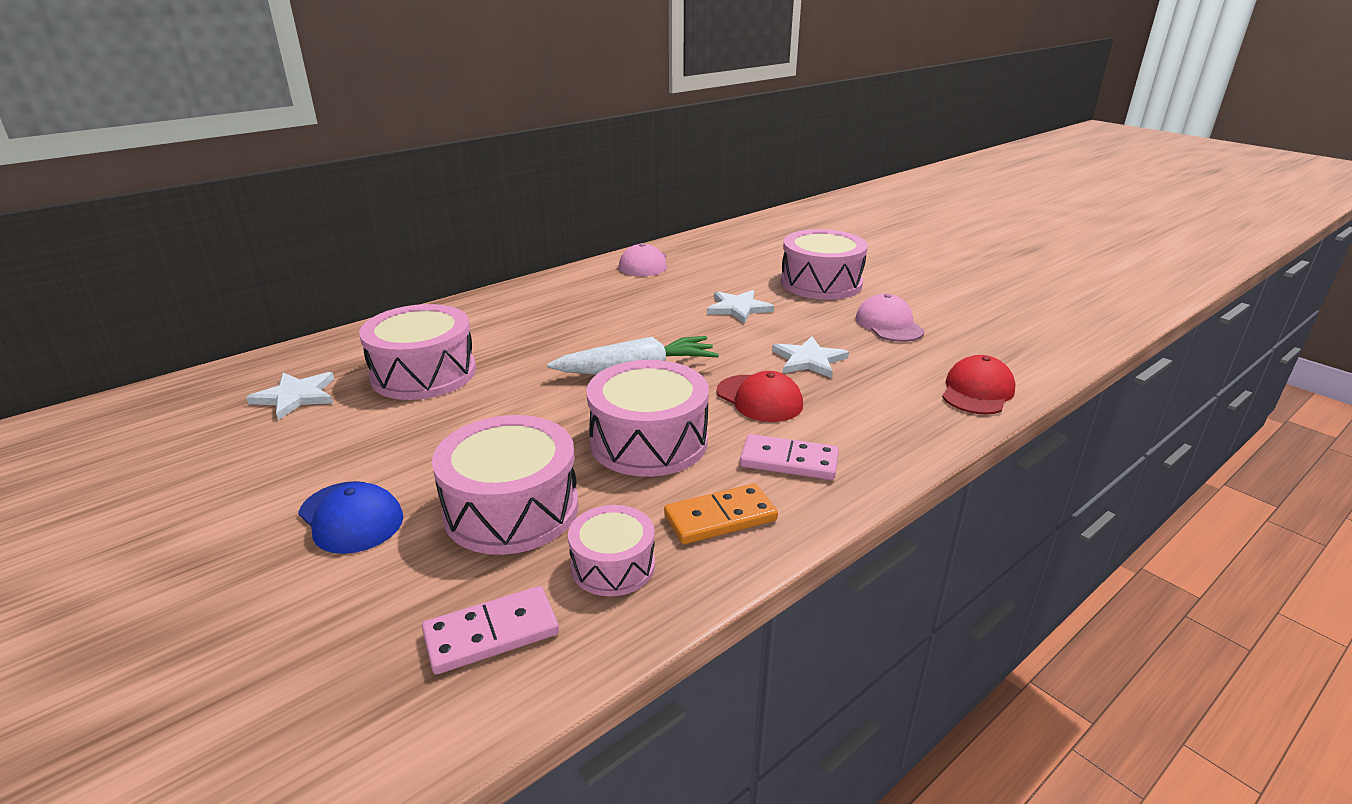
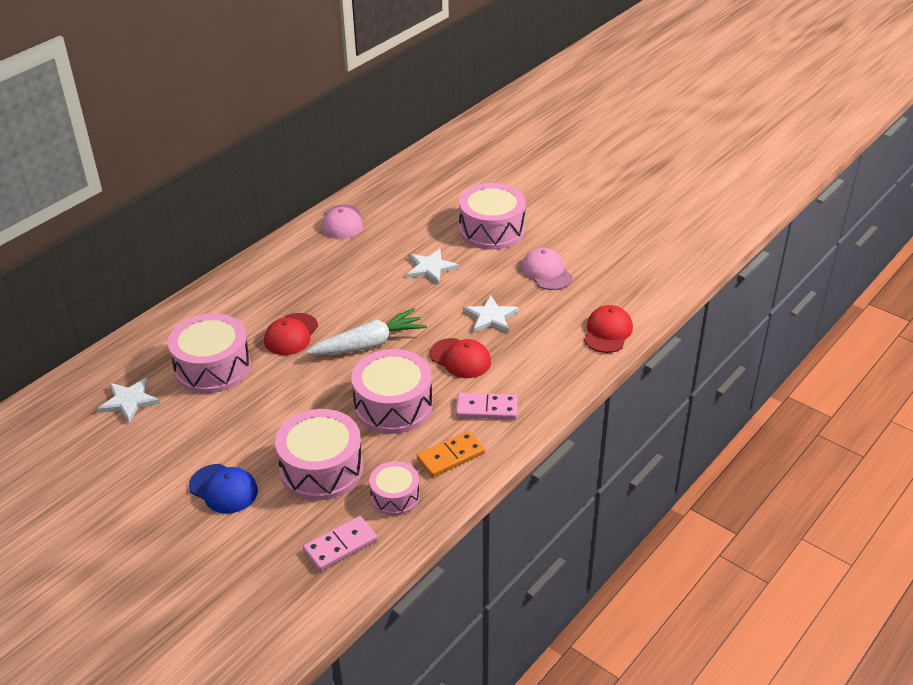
camera: 10 degrees left, 10 degrees up
(540, 352) = (291, 334): none -> red cap

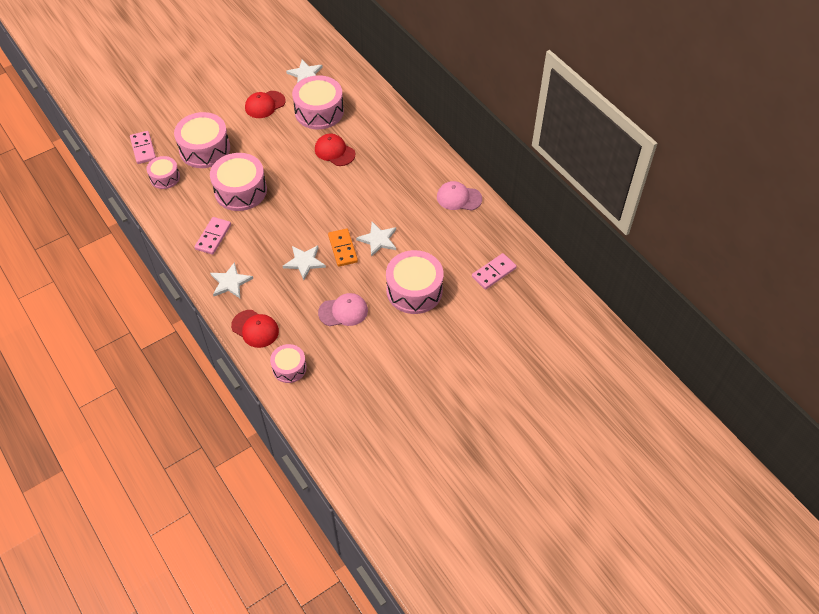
camera: 105 degrees right, 15 degrees up
(223, 489) = (212, 107): blue cap -> none
(368, 344) = (306, 189): white carrot -> none
(442, 184) = (494, 272): none -> pink domino
(451, 456) = (182, 209): orange domino -> orange domino (342, 249)
(460, 358) = (268, 234): red cap -> red cap (265, 105)
(552, 371) = (230, 282): none -> white star
(642, 293) = (289, 368): none -> pink drum

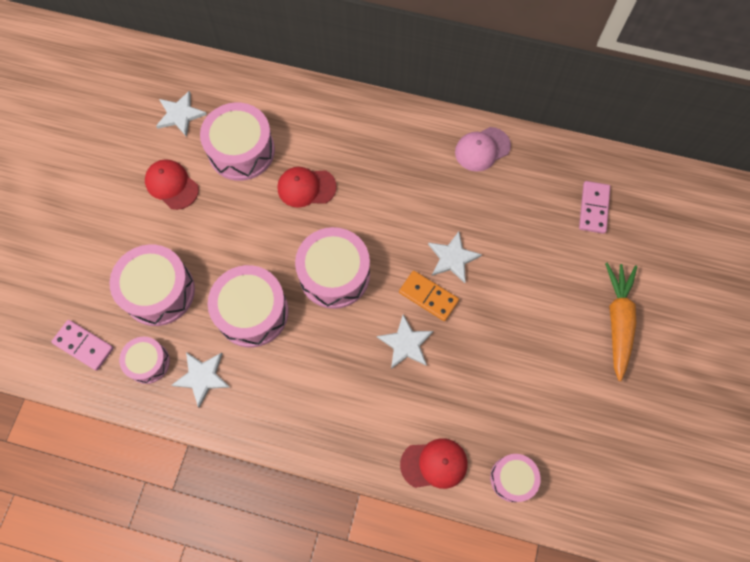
camera: 40 degrees left, 15 degrees up
(213, 237) = (279, 392): pink domino -> none
(230, 282) = (353, 431): white star -> white star (202, 377)
(265, 105) = (172, 185): red cap -> red cap turned 120 degrees clockwise
(343, 311) = (500, 368): pink cap -> none
(414, 290) = (542, 288): pink drum -> pink drum (334, 274)
(441, 339) = (618, 321): none -> orange carrot

